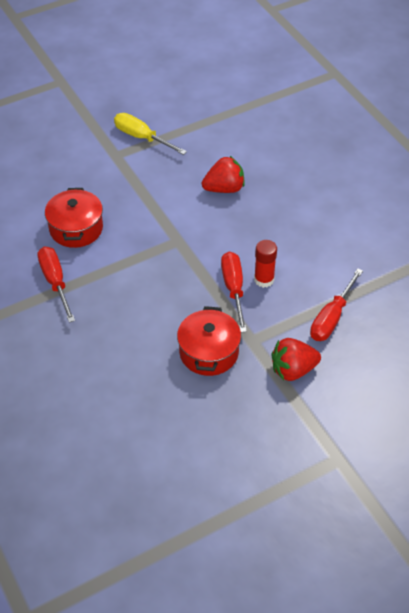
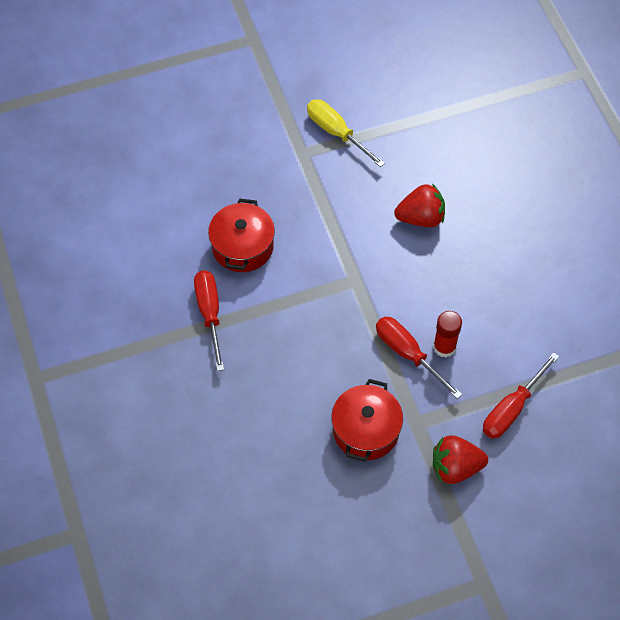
camera: 10 degrees right, 10 degrees up
(233, 289) = (408, 354): red screwdriver -> red screwdriver turned 45 degrees counterclockwise

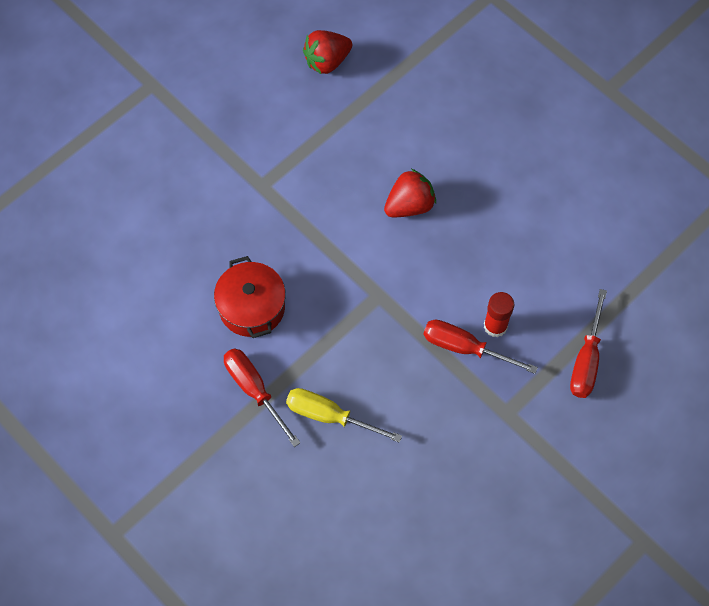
camera: 25 degrees left, 5 degrees up
(336, 133) = (285, 151): yellow screwdriver -> yellow screwdriver (329, 416)
(366, 430) = (463, 441): red pot -> none
(455, 467) = (563, 441): red strawberry -> red strawberry (327, 61)

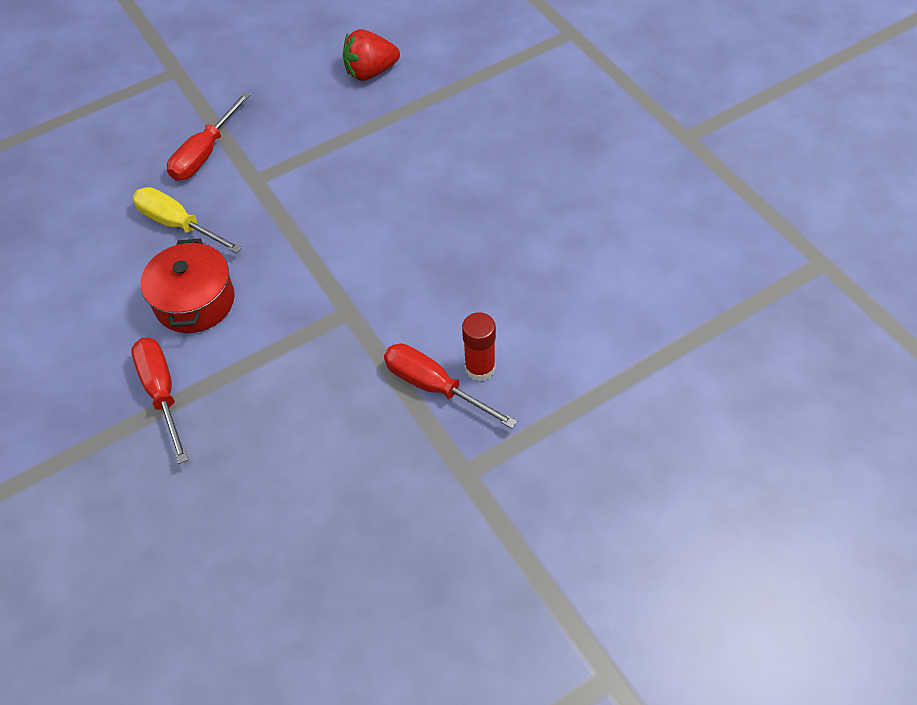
camera: 15 degrees right, 10 degrees down
(329, 416) = (240, 438): yellow screwdriver -> yellow screwdriver (178, 224)
(409, 205) = (416, 222): red strawberry -> none
(586, 360) = (586, 426): red screwdriver -> red screwdriver (205, 154)

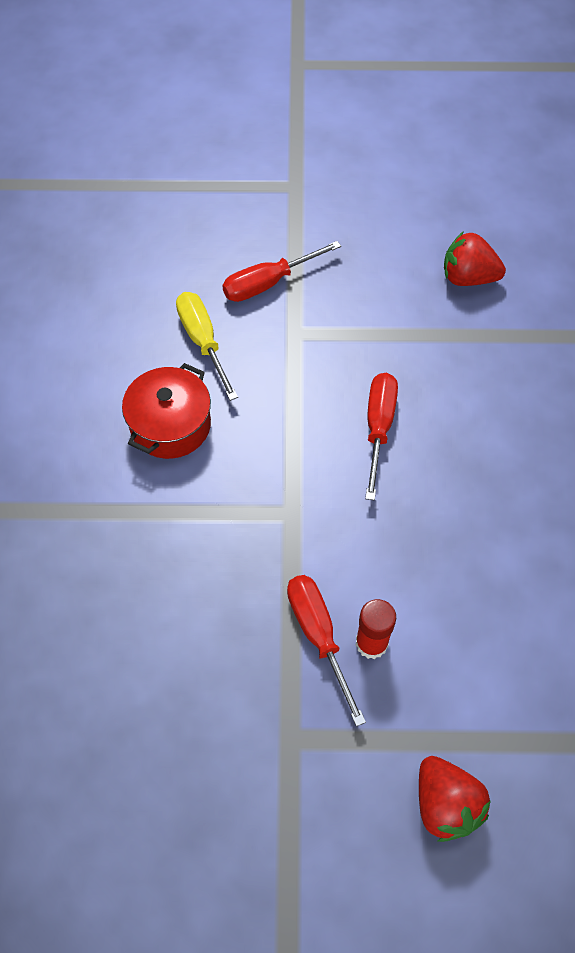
camera: 30 degrees right, 5 degrees up
(162, 393) = (91, 496): red screwdriver -> red screwdriver (378, 428)
(615, 445) = (445, 804): none -> red strawberry

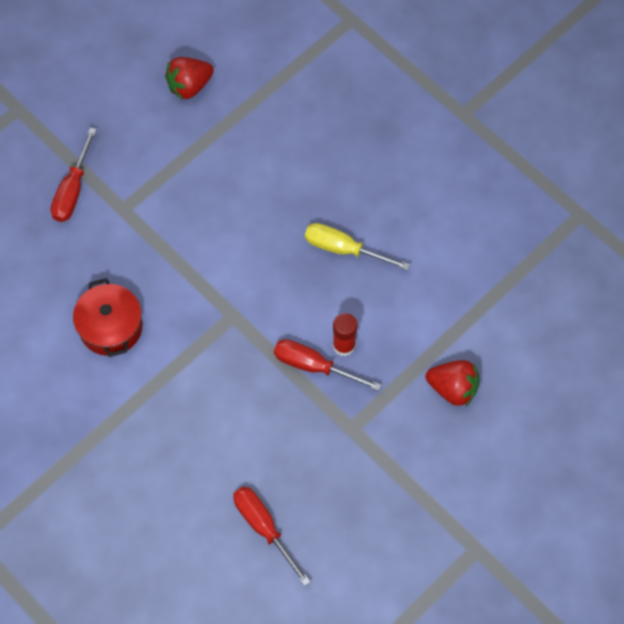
camera: 45 degrees left, 5 degrees up
(203, 341) = (73, 261): yellow screwdriver -> yellow screwdriver (343, 249)
(378, 428) = (231, 225): red screwdriver -> red screwdriver (264, 528)

